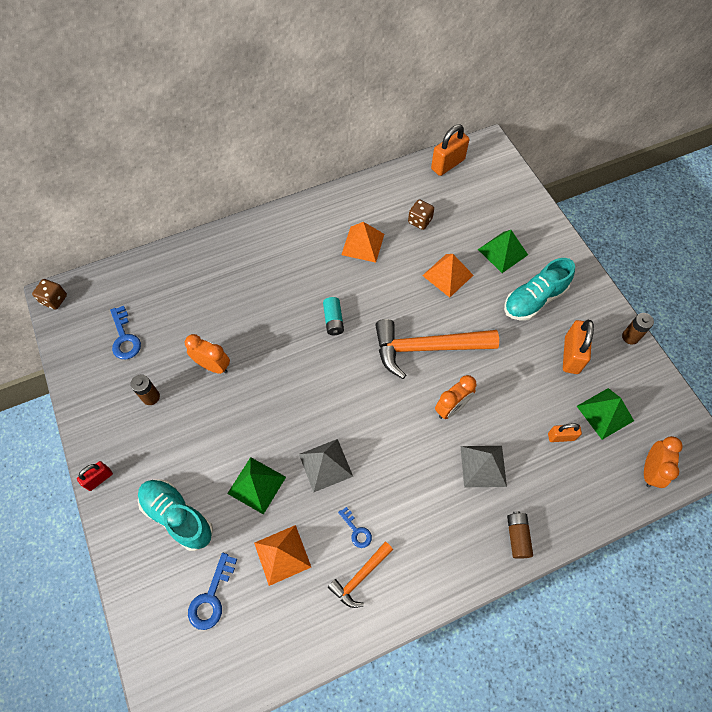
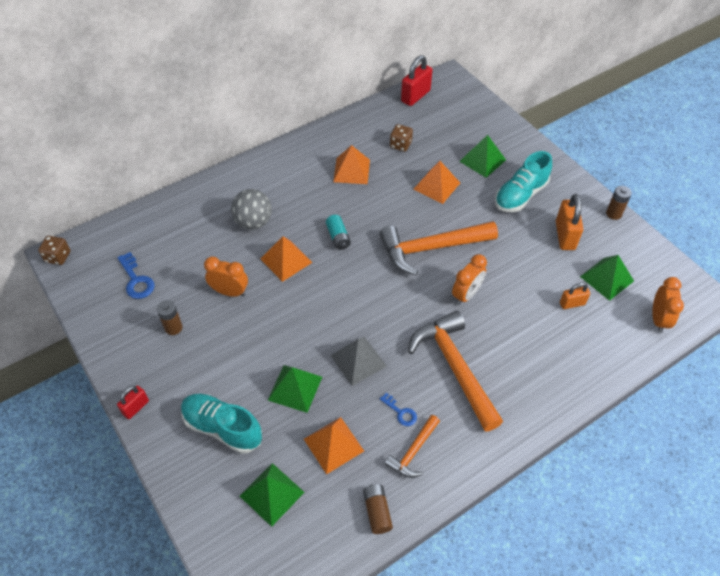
camera: 10 degrees left, 10 degrees down
(211, 597) = (271, 494): blue key -> green pyramid
(251, 290) = (253, 222): none -> grey ball
(276, 338) = (286, 260): none -> orange pyramid
(422, 490) = (455, 368): none -> orange hammer
(448, 164) = (415, 96): orange padlock -> red padlock
(483, 466) = (507, 338): grey pyramid -> none
(517, 536) = (552, 393): brown battery -> brown battery (377, 512)

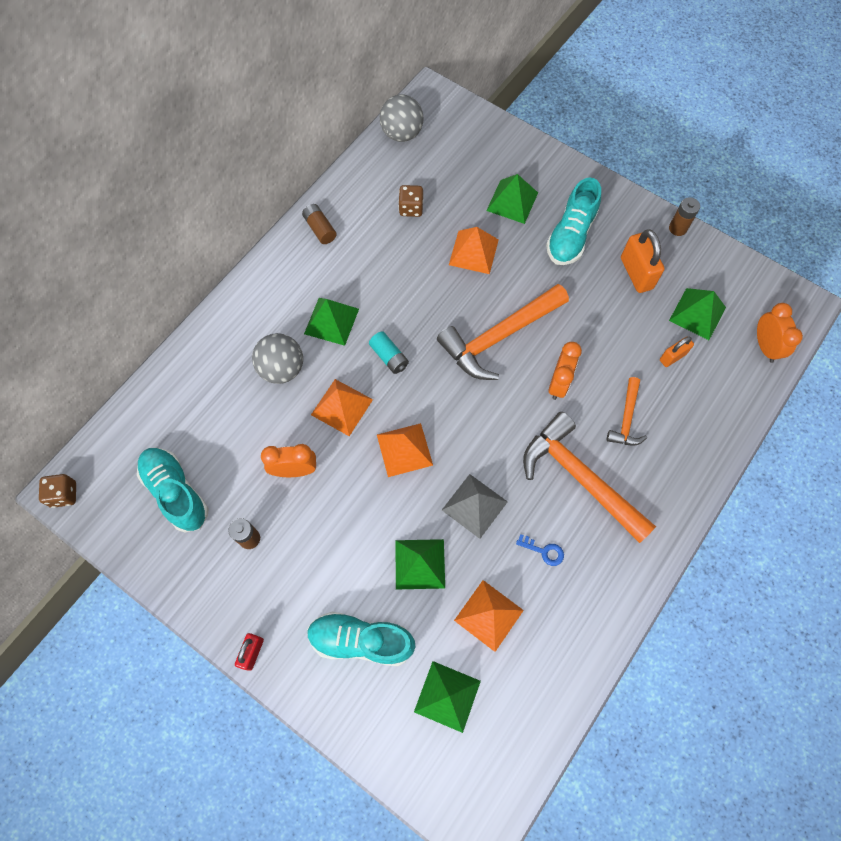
camera: 20 degrees left, 15 degrees up
(136, 280) = (176, 492): blue key -> turquoise shoe
(305, 201) = (331, 321): none -> green pyramid
(351, 170) = (368, 261): orange pyramid -> orange pyramid (404, 449)
(377, 512) = (564, 673): brown battery -> brown battery (320, 229)
(413, 451) = (574, 591): orange hammer -> orange hammer (626, 418)
(415, 96) = (402, 134): red padlock -> grey ball

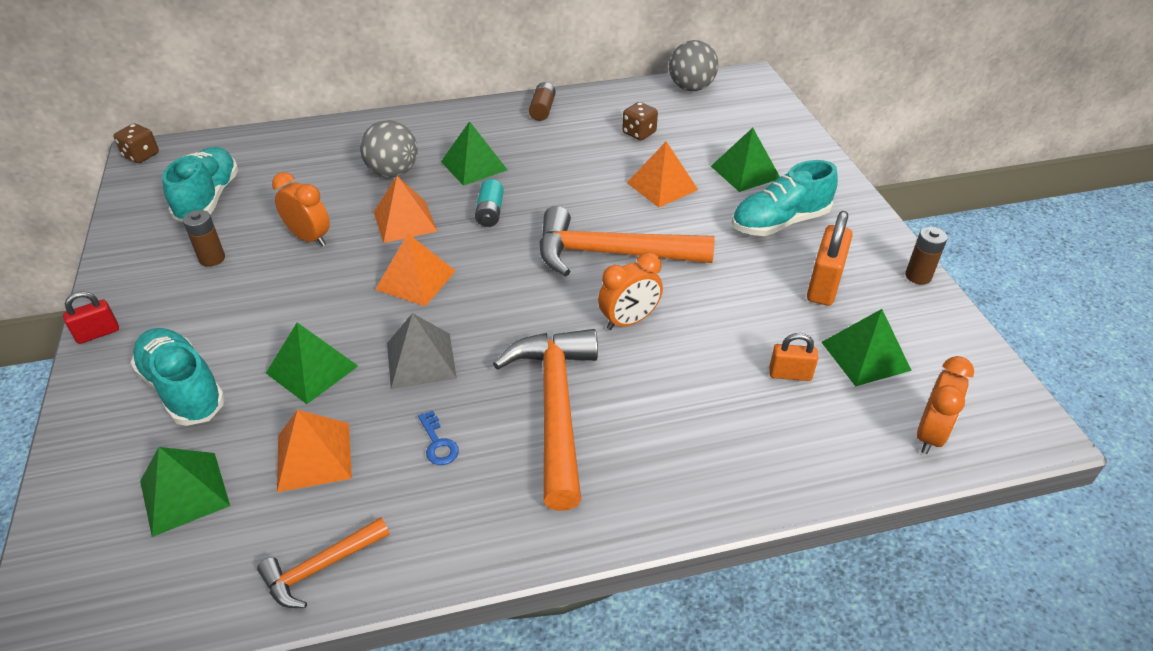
camera: 40 degrees right, 25 degrees down
(626, 418) = (670, 393): orange hammer -> orange hammer (321, 567)

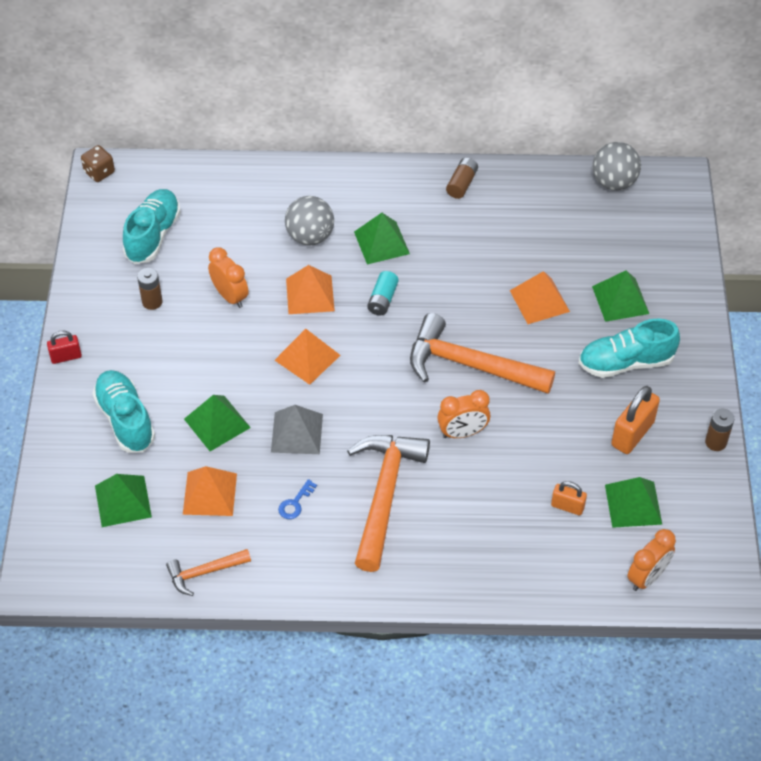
camera: 15 degrees right, 10 degrees up
(438, 443) = (295, 503): blue key -> blue key turned 45 degrees clockwise
(639, 133) = (542, 232): brown dice -> none

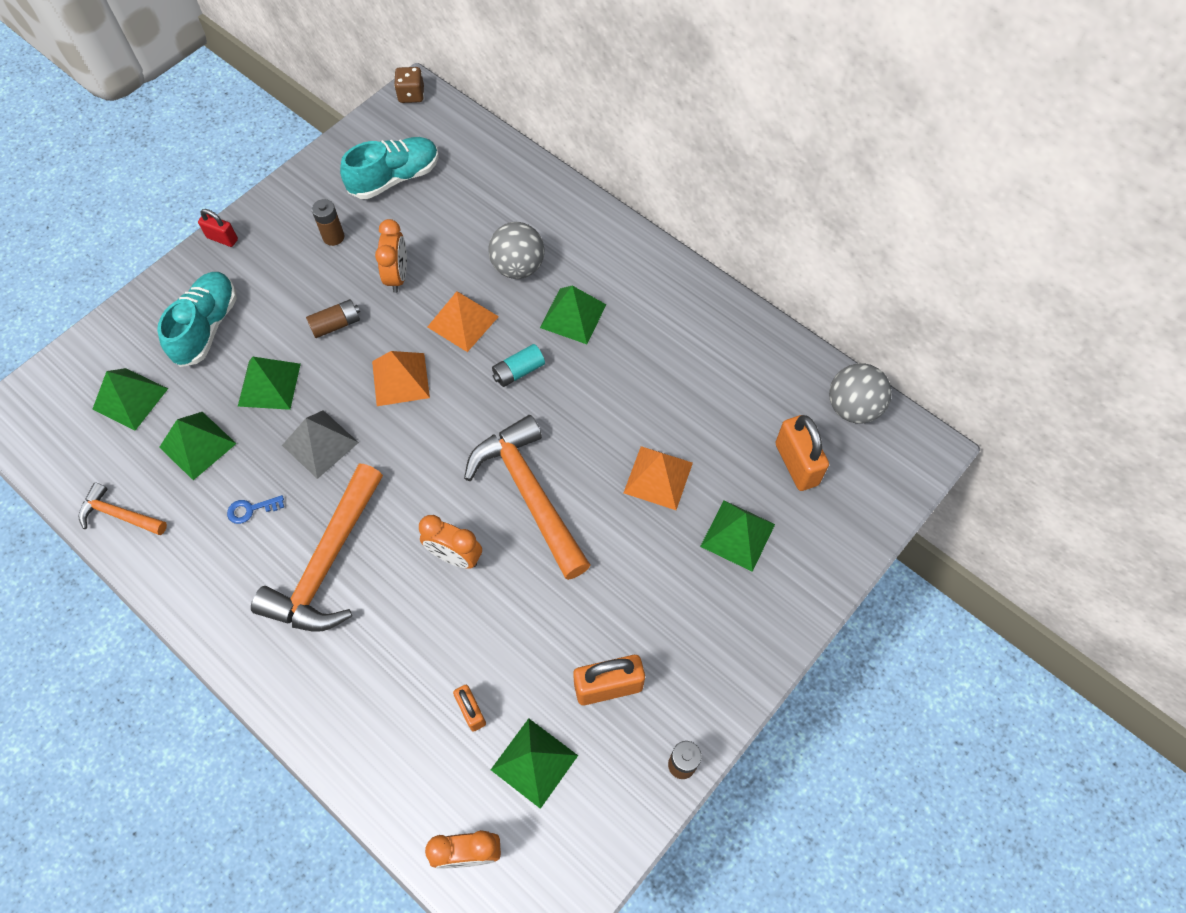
camera: 40 degrees right, 10 degrees up
(210, 493) = (198, 445): orange pyramid -> green pyramid
(384, 495) = (327, 562): orange hammer -> orange hammer turned 150 degrees clockwise
(461, 184) = (702, 308): brown battery -> brown battery (336, 324)
(613, 236) = (796, 464): none -> orange padlock
(626, 362) = (677, 605): turquoise shoe -> none

